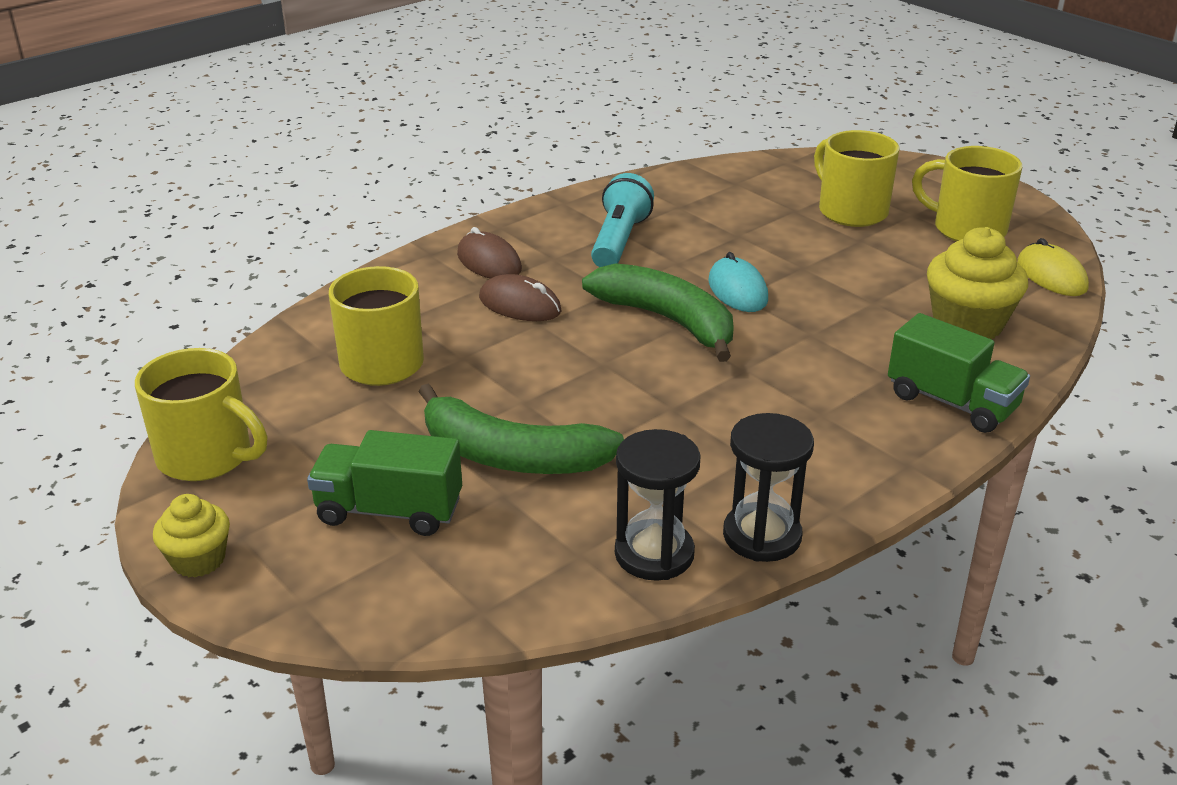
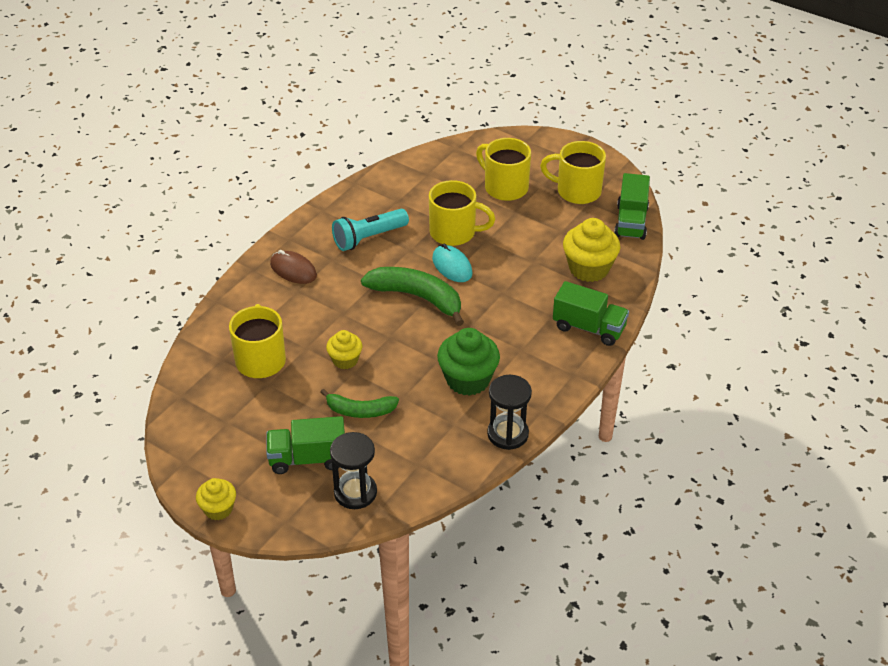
camera: 15 degrees left, 10 degrees up
(207, 457) = (189, 445): yellow mug -> yellow mug (454, 233)
(511, 456) = (360, 410): green banana -> green banana, size x0.62
(517, 383) = (345, 360): none -> yellow cupcake
(520, 305) = (325, 301): brown mouse -> none
(619, 241) = (368, 238): turquoise flashlight -> turquoise flashlight turned 120 degrees counterclockwise
(654, 554) = (456, 456): black hourglass -> black hourglass (355, 492)
(714, 442) = (468, 380): none -> green cupcake
(1051, 275) = (631, 222): yellow mouse -> green truck

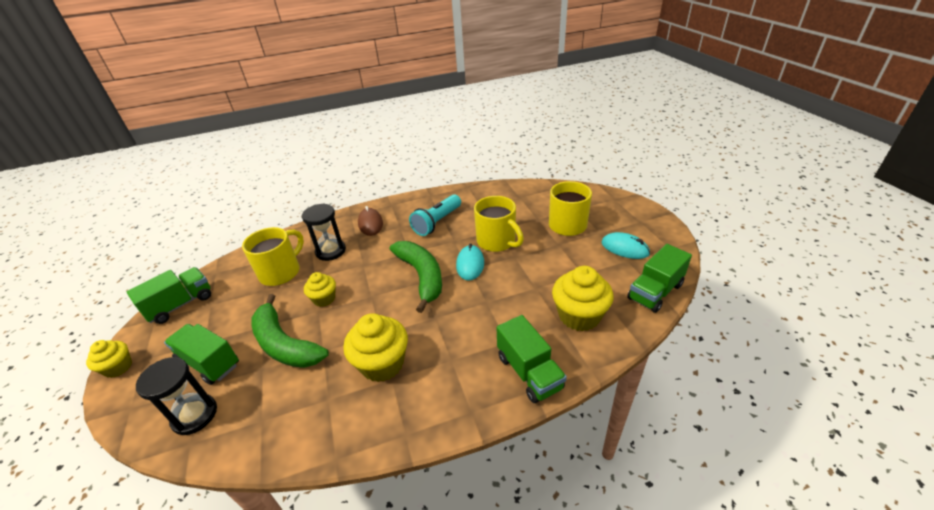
camera: 40 degrees right, 5 degrees down
(192, 438) = (181, 305): none -> green truck
(360, 410) = (285, 344): green banana -> green banana, size x1.61
(368, 238) = (437, 222): turquoise flashlight -> turquoise flashlight turned 60 degrees counterclockwise
(468, 380) = (382, 363): green cupcake -> yellow cupcake
(507, 434) = (354, 439): black hourglass -> black hourglass (331, 251)
(577, 191) = (625, 248): yellow mug -> turquoise mouse

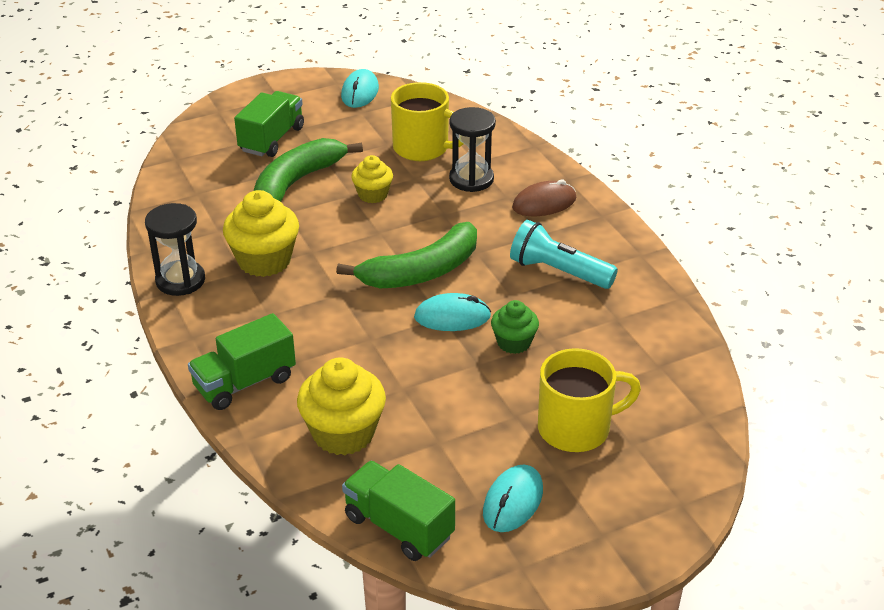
camera: 80 degrees right, 0 degrees up
(118, 367) = (268, 86): yellow cupcake -> none
(181, 305) = (360, 92): green truck -> turquoise mouse
(195, 415) = (206, 151): black hourglass -> black hourglass (180, 280)
(497, 241) = (514, 342): yellow mug -> green cupcake

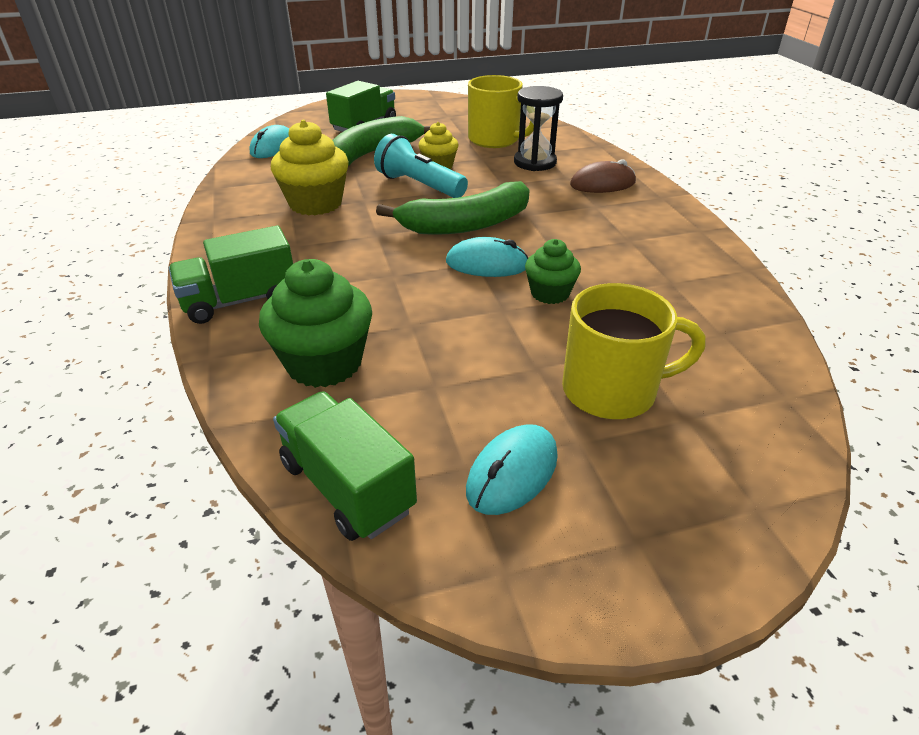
camera: 10 degrees right, 0 degrees up
(180, 280) = (228, 211): black hourglass -> none
(343, 433) = (324, 363): yellow cupcake -> green cupcake
(360, 92) = (452, 104): turquoise mouse -> turquoise mouse (273, 147)
(558, 271) = (610, 236): turquoise flashlight -> turquoise flashlight (419, 185)

